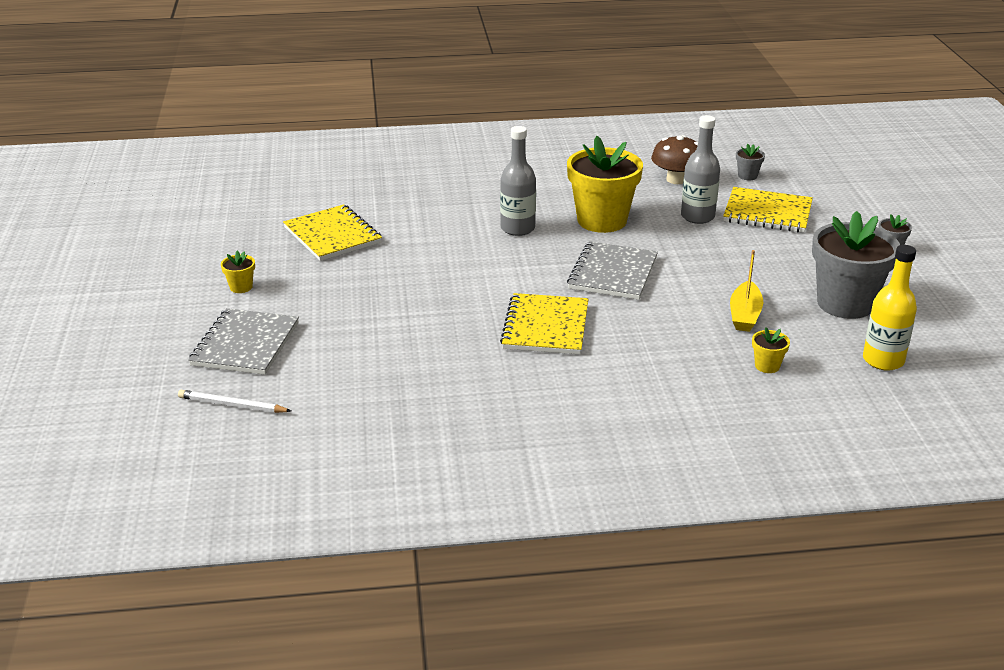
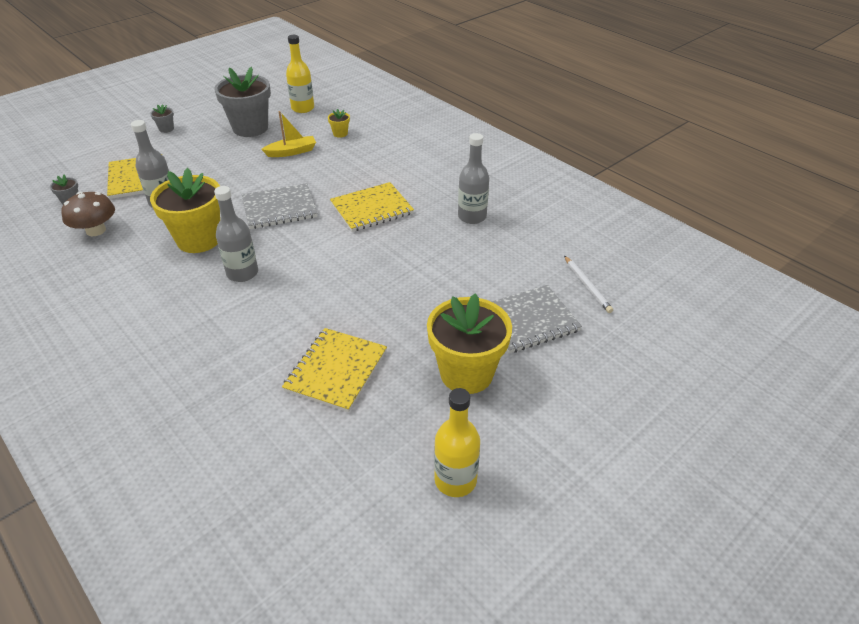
camera: 125 degrees left, 10 degrees up
(166, 246) = (455, 480): none -> yellow bottle
(241, 287) = (466, 373): yellow flower pot -> yellow flower pot, size x2.42
(447, 387) = (472, 217): none -> grey bottle

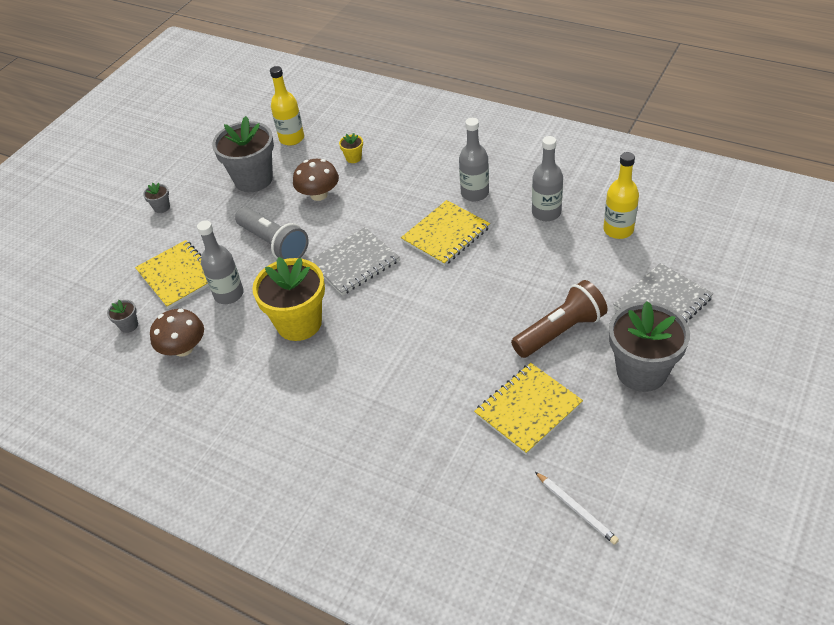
camera: 15 degrees left, 5 degrees up
(228, 177) = (274, 244): none -> grey flashlight
(242, 273) = (370, 344): grey bottle -> grey bottle (475, 193)
(291, 152) = (319, 195): yellow boat -> brown mushroom
(336, 371) = (528, 409): yellow notebook -> yellow notebook turned 45 degrees clockwise
(414, 315) = (560, 331): none -> brown flashlight
(455, 480) = (693, 468): yellow bottle -> yellow bottle (618, 230)
(466, 373) = (641, 371): yellow flower pot -> grey flower pot
(587, 285) = (691, 251): white pencil -> white pencil (576, 509)

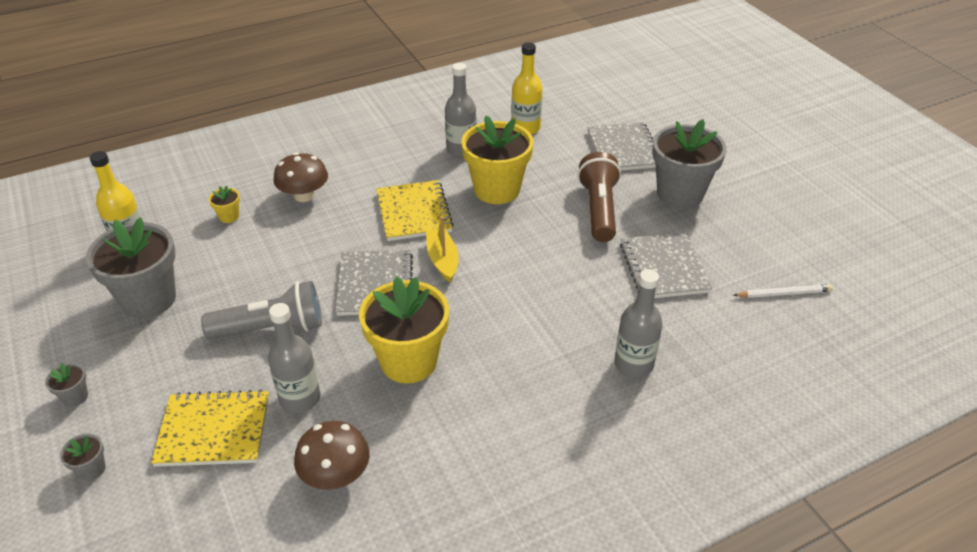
camera: 60 degrees left, 5 degrees down
(129, 325) = (236, 514): grey flower pot -> grey flower pot (92, 469)
(319, 195) = (246, 263): brown mushroom -> brown mushroom (304, 195)
(410, 279) = (442, 260): none -> yellow boat
(475, 193) = (386, 172): grey bottle -> grey bottle (633, 364)
(519, 260) = (497, 190): none -> yellow flower pot
(528, 409) = (663, 268): yellow notebook -> grey notebook

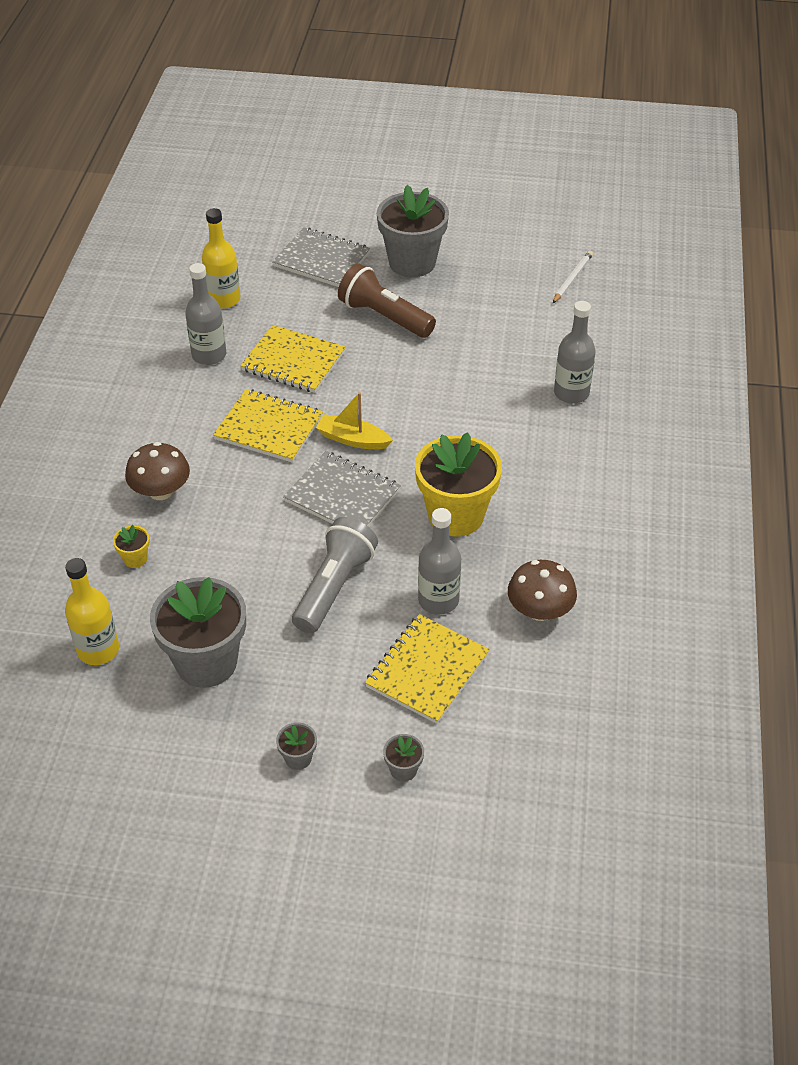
camera: 55 degrees left, 5 degrees up
(497, 190) = (293, 361): yellow flower pot -> yellow notebook
(663, 268) = (487, 321): grey notebook -> none

